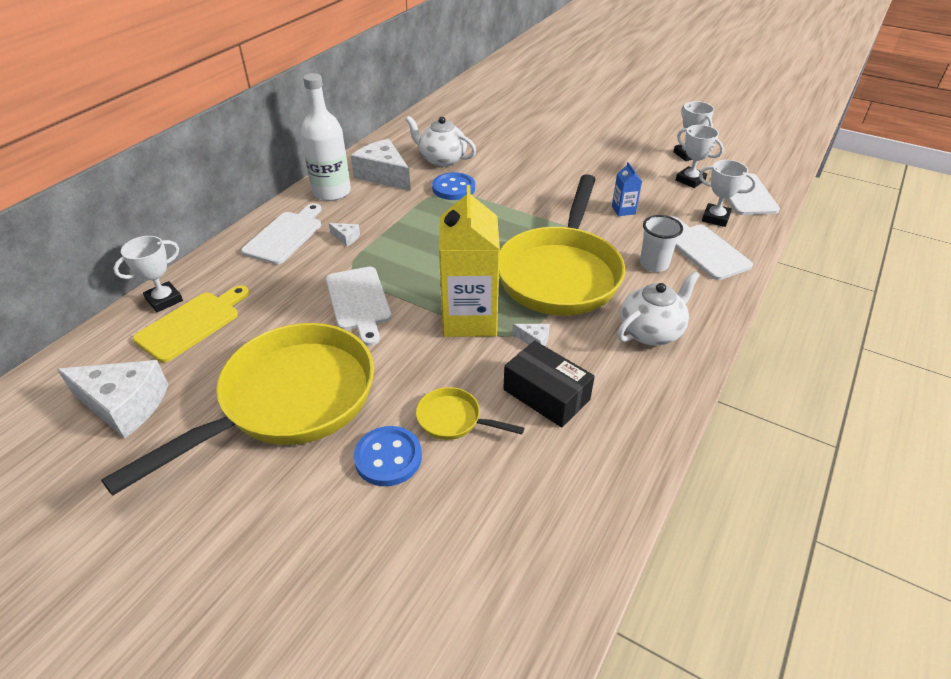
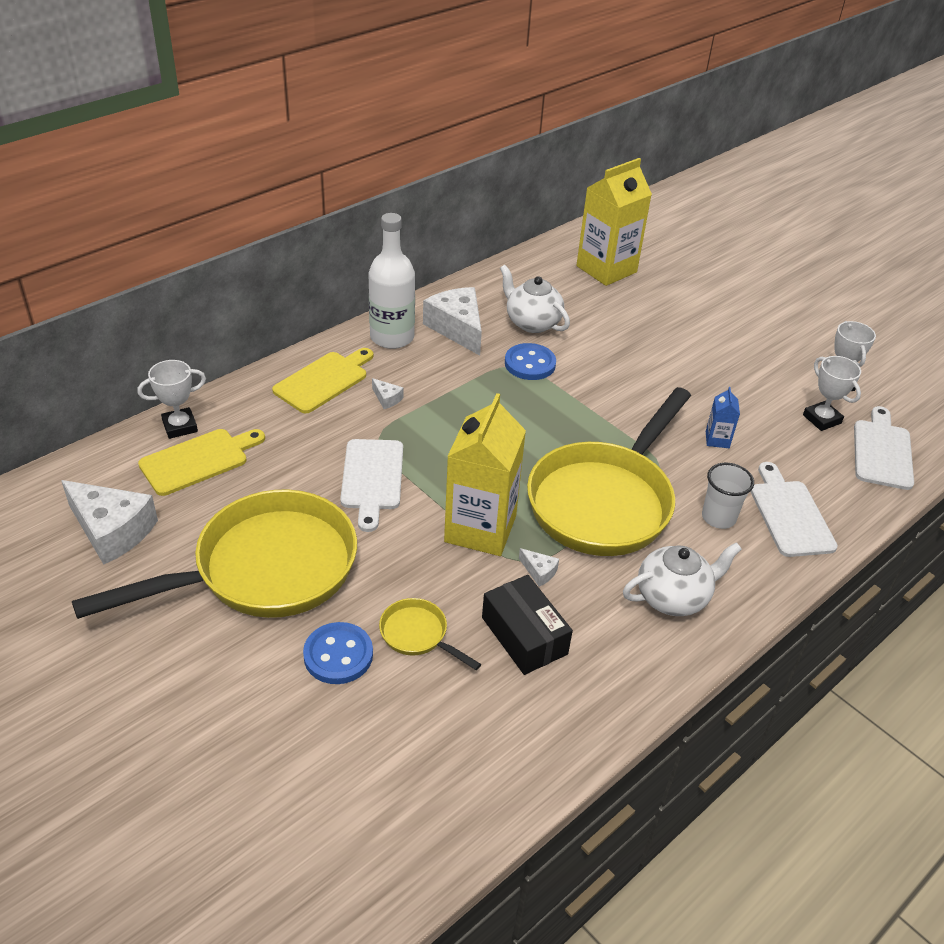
camera: 15 degrees right, 0 degrees up
(285, 235) = (324, 380): white cutting board -> yellow cutting board
(482, 114) = (606, 269): none -> yellow carton
(715, 218) = (826, 477): white trophy -> none

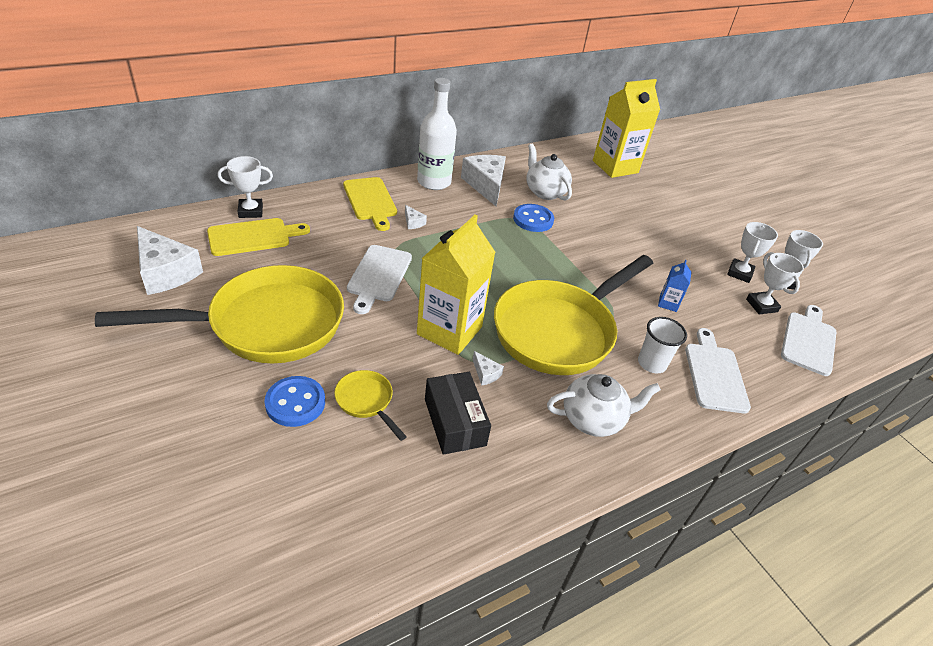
camera: 10 degrees right, 0 degrees up
(324, 380) = (370, 201): yellow cutting board -> yellow cutting board turned 105 degrees clockwise
(788, 383) = (739, 273): none -> white trophy

